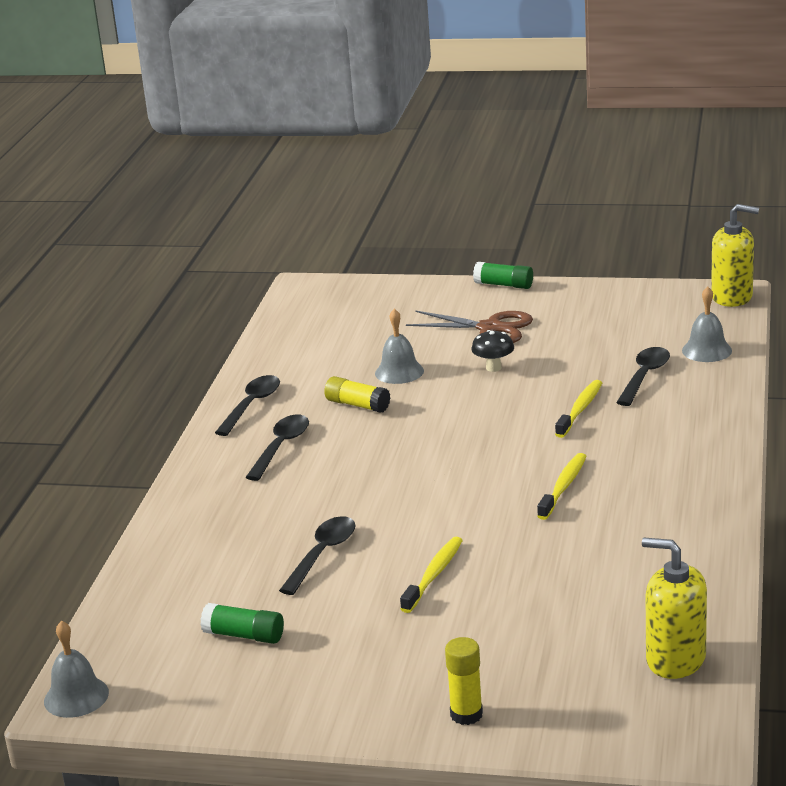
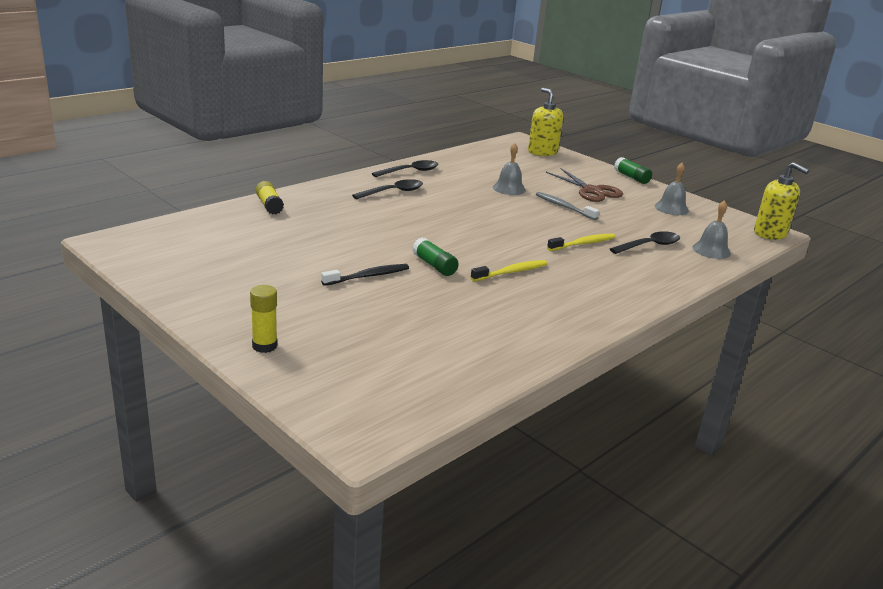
camera: 30 degrees right, 0 degrees up
(76, 696) = (114, 240): grey bell -> grey bell (671, 208)
(244, 635) = (230, 255): green glue stick -> green glue stick (434, 265)
(322, 554) = (330, 241): black spoon -> none
(357, 405) = (462, 192): yellow glue stick -> yellow glue stick (269, 205)
(434, 575) = (368, 276): yellow toothbrush -> black toothbrush
(493, 368) = (564, 207): black mushroom -> grey toothbrush
(675, 659) = (428, 386): yellow soap dispenser -> yellow soap dispenser (542, 152)

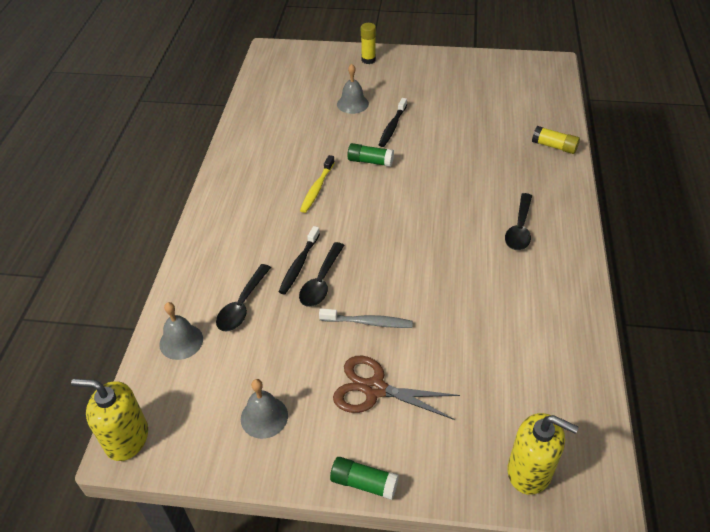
camera: 145 degrees right, 20 degrees up
(410, 171) = (563, 277): black spoon -> black spoon (321, 282)
(509, 188) = (450, 319): grey bell -> grey bell (352, 104)
(583, 244) = (299, 264): yellow toothbrush -> black toothbrush

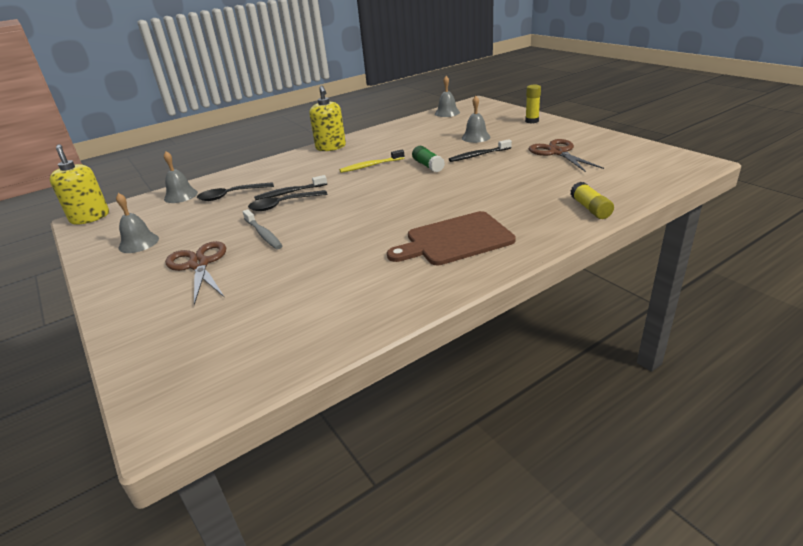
camera: 50 degrees right, 15 degrees down
(267, 79) = (447, 113): none -> grey bell
(364, 483) = (103, 300): green glue stick -> none
(448, 94) = (558, 152): none -> brown scissors
(519, 229) = (455, 240): black spoon -> brown cutting board
(530, 471) = (168, 366): yellow soap dispenser -> yellow soap dispenser (331, 147)

